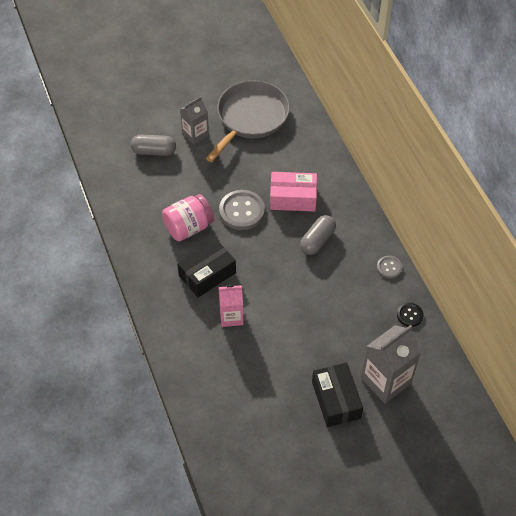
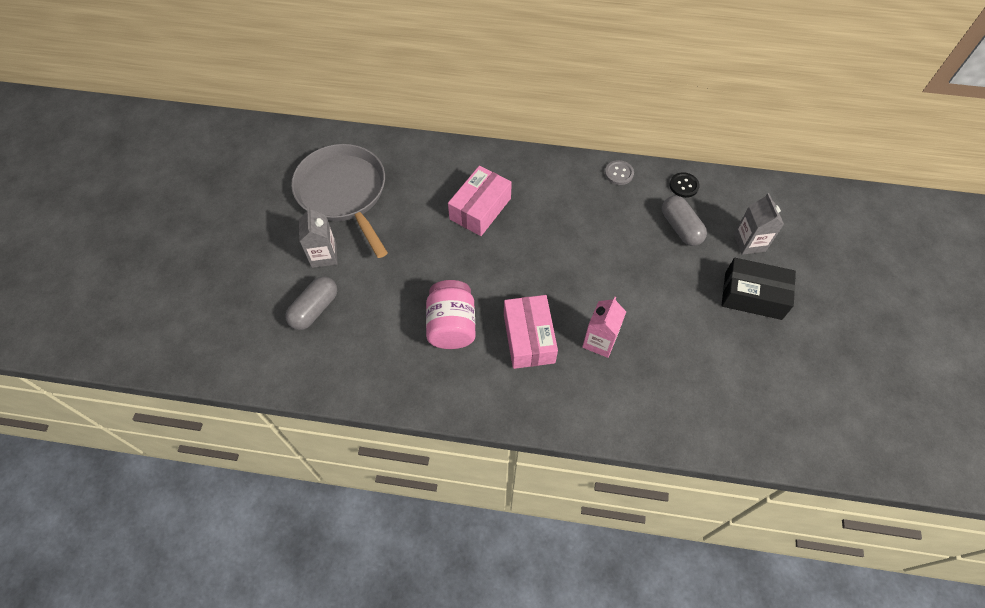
camera: 60 degrees left, 5 degrees up
(207, 274) = (529, 338): black box -> pink box
(242, 211) = (465, 263): grey button -> none
(317, 240) = (549, 215): grey capsule -> grey capsule (681, 227)
(386, 380) = (749, 242): grey carton -> grey carton, size x0.63

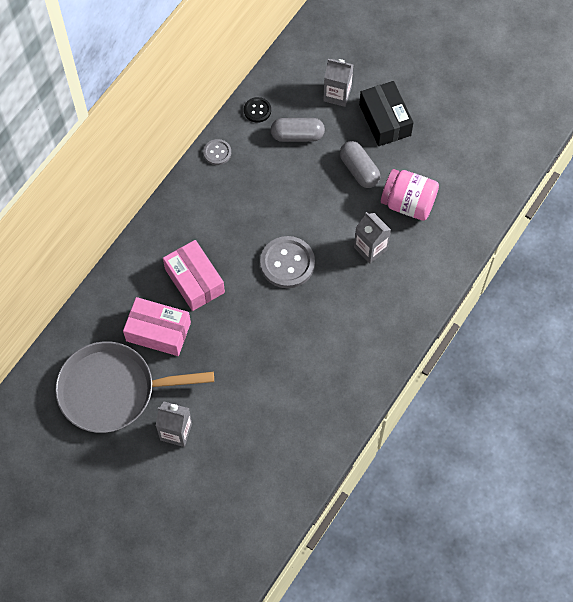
camera: 65 degrees left, 5 degrees up
(315, 309) = (230, 458): grey capsule -> grey capsule (359, 170)
(451, 326) = (302, 352): pink jar -> pink jar (408, 203)
(529, 338) = (342, 299): pink box -> pink box (158, 331)
(540, 274) = (287, 263): none -> grey button
(599, 341) = (370, 248): pink carton -> grey carton
(753, 296) = (385, 120): black box -> black box turned 60 degrees counterclockwise

